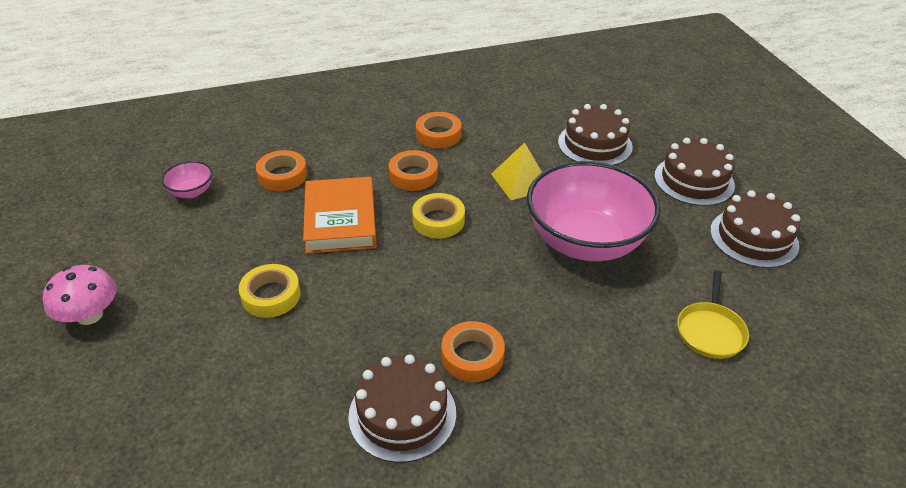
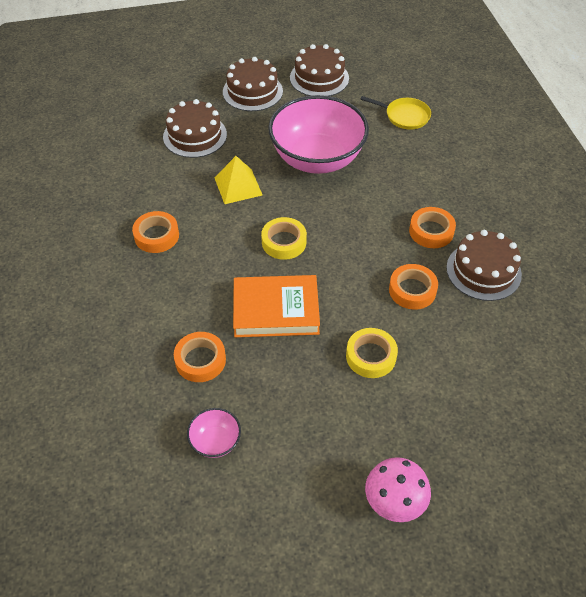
camera: 85 degrees left, 10 degrees up
(413, 175) = (218, 256): orange tape -> orange tape (412, 290)

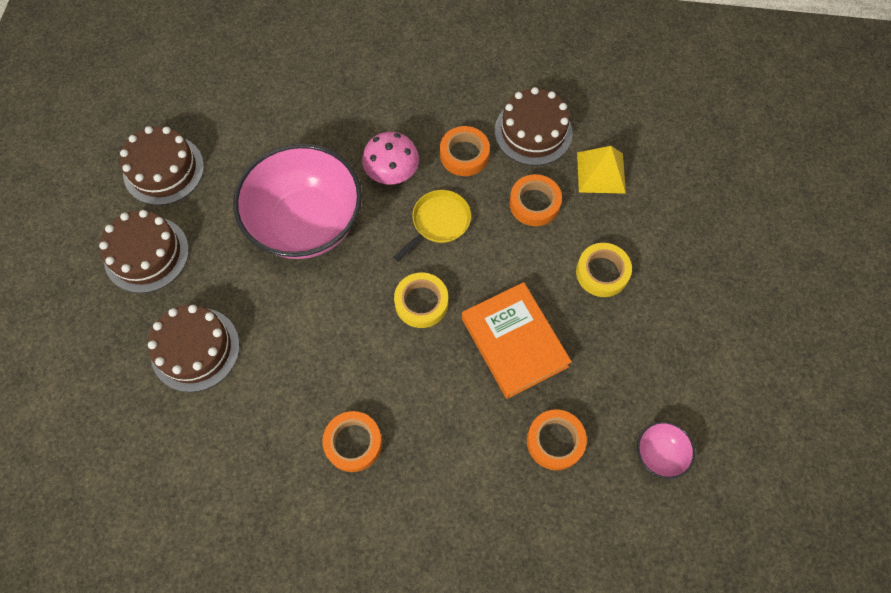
camera: 70 degrees left, 15 degrees up
(238, 186) = (311, 324): yellow pyramid -> yellow pyramid (601, 172)
(276, 310) = (514, 342): orange book -> orange book turned 45 degrees counterclockwise
(395, 500) = (760, 312): pink mushroom -> pink mushroom (392, 172)
(405, 116) = (280, 107): yellow pan -> yellow pan (439, 222)

